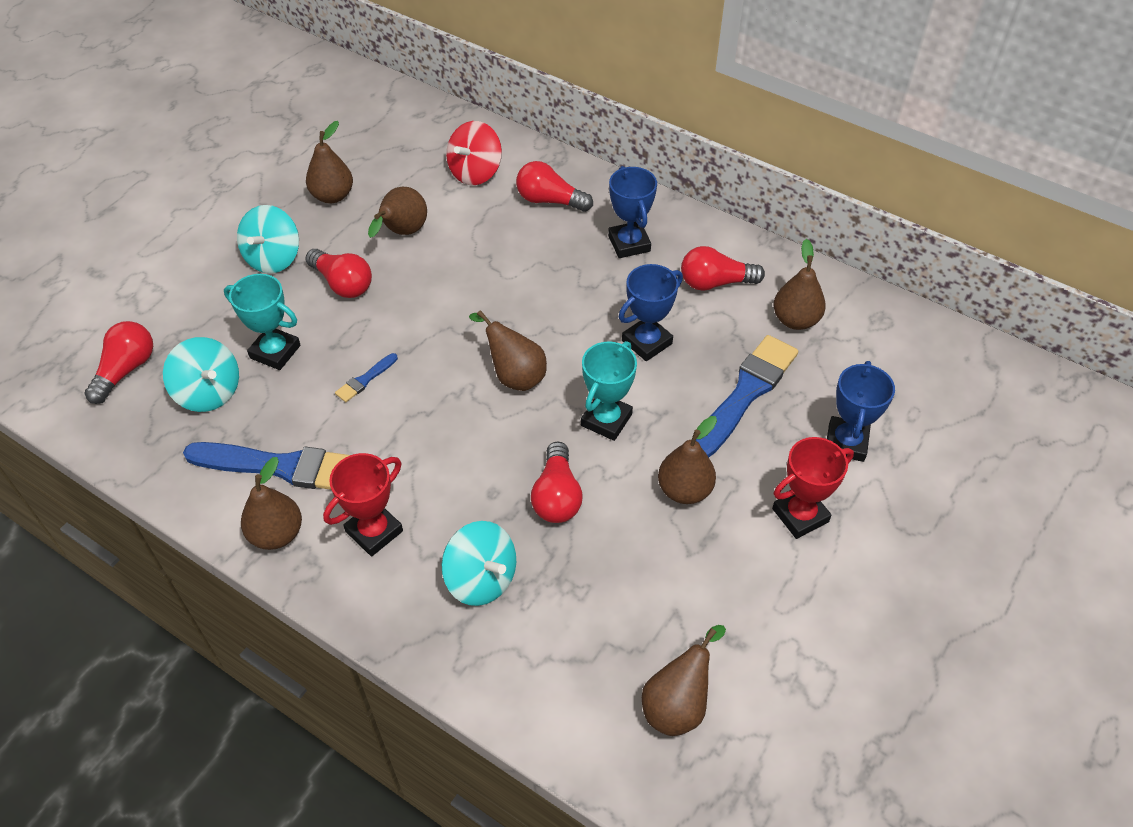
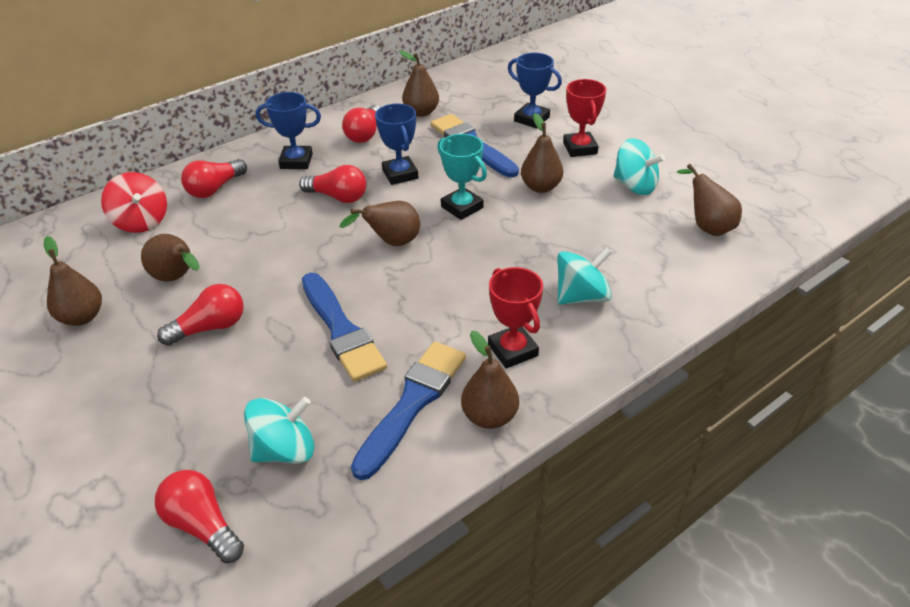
camera: 70 degrees left, 10 degrees down
(273, 258) = (132, 374): turquoise spinning top -> turquoise spinning top (635, 186)
(275, 352) = (264, 389): turquoise trophy -> none
(365, 379) = (341, 330): blue brush -> blue brush, size x2.25
(557, 496) = (520, 244): red light bulb -> red light bulb (338, 197)

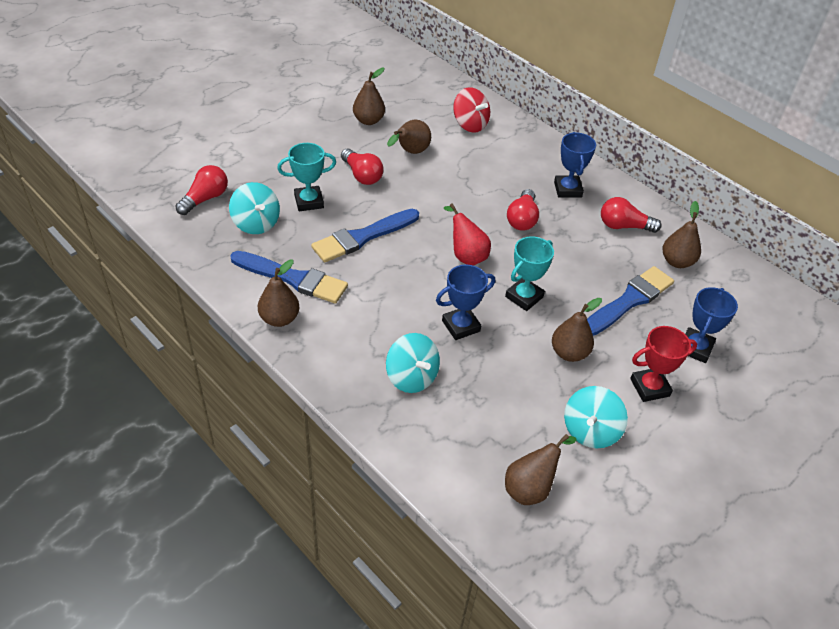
camera: 80 degrees right, 5 degrees up
(141, 221) = (470, 124): red spinning top -> red spinning top turned 90 degrees counterclockwise
(215, 189) = (518, 152): red light bulb -> none
(251, 386) = (309, 201): none -> turquoise trophy
(392, 243) = (466, 256): brown pear -> red pear
(400, 174) = (565, 254): blue trophy -> blue trophy (461, 326)
(512, 350) = (345, 331): red trophy -> none

